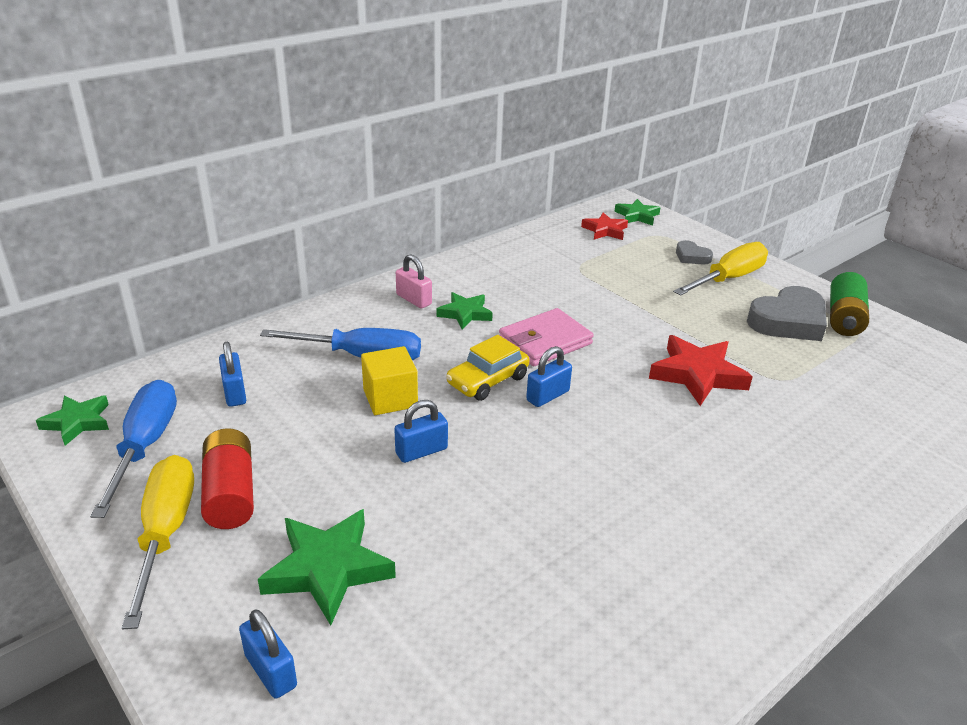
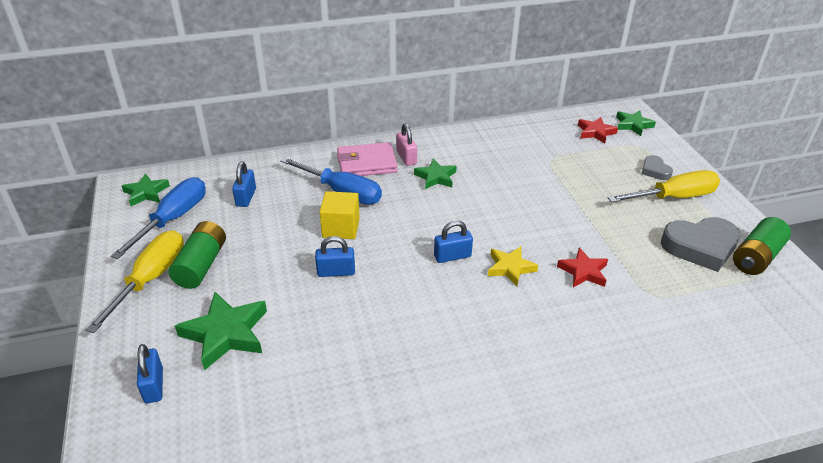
camera: 25 degrees right, 5 degrees up
(230, 493) = (201, 265): red battery -> green battery
(487, 380) = (416, 233): yellow car -> none
(545, 341) = (480, 213): pink wallet -> pink wallet (367, 163)
(620, 391) = (510, 268): none -> yellow star
(697, 375) = (583, 271): red star -> red star, size x0.62

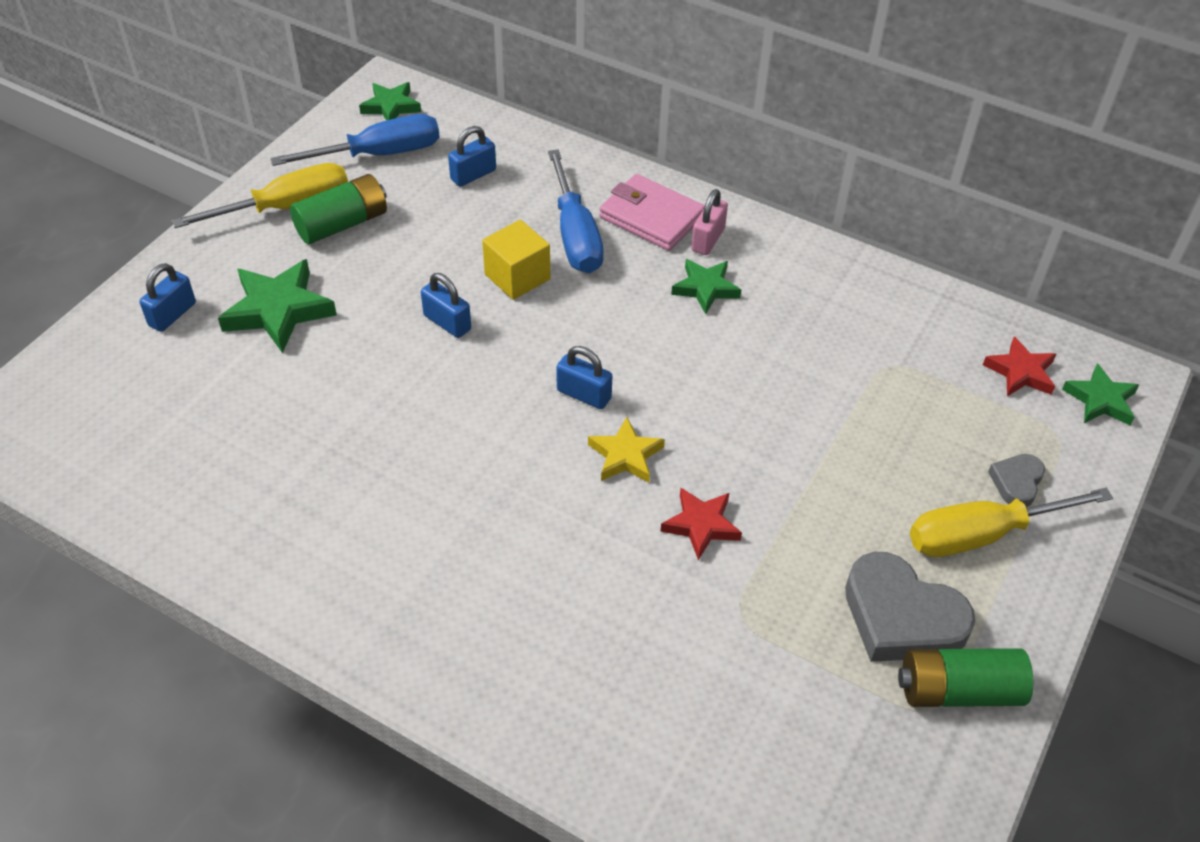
camera: 45 degrees right, 10 degrees up
(674, 197) = (981, 535): yellow screwdriver -> yellow screwdriver turned 135 degrees clockwise

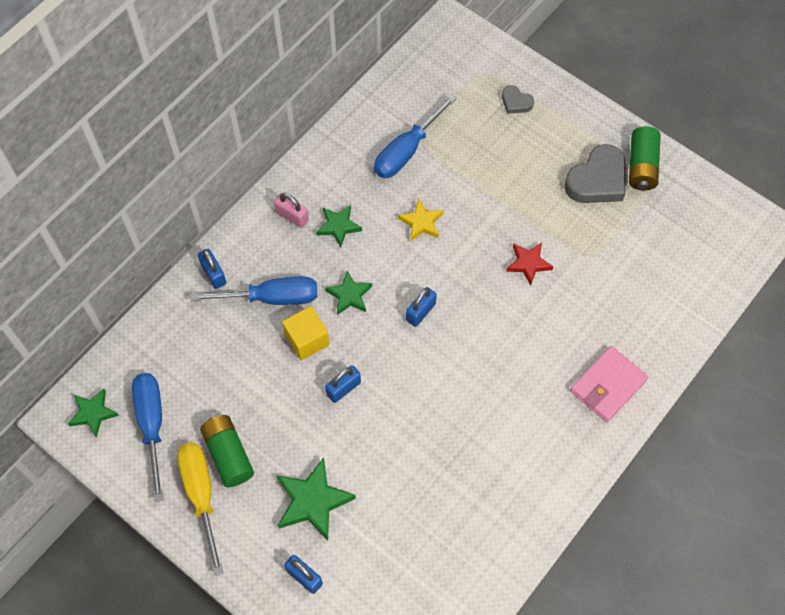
camera: 80 degrees left, 15 degrees up
(473, 175) = (192, 359): blue padlock -> blue padlock (213, 274)
(625, 456) = (473, 295): yellow star -> yellow star (421, 223)
(651, 217) = (262, 247): pink wallet -> pink wallet (607, 385)
(862, 349) = (406, 151): none -> blue screwdriver
(981, 535) = (549, 129): yellow screwdriver -> none
(1020, 372) = (436, 76): red star -> none
(1100, 400) = (462, 44): green star -> green star (349, 295)

